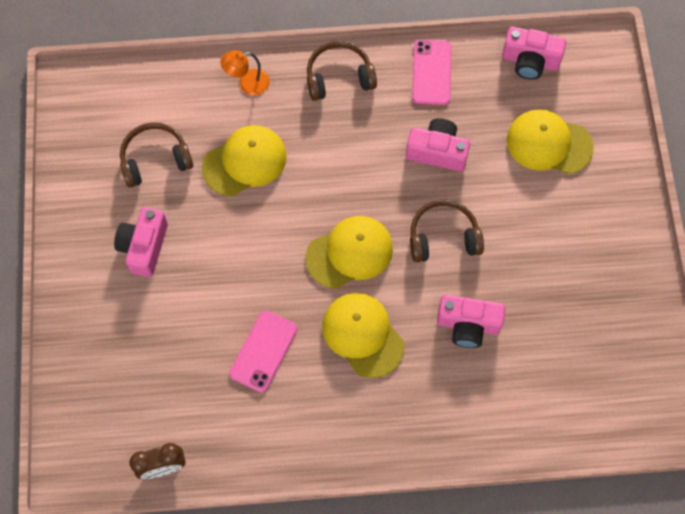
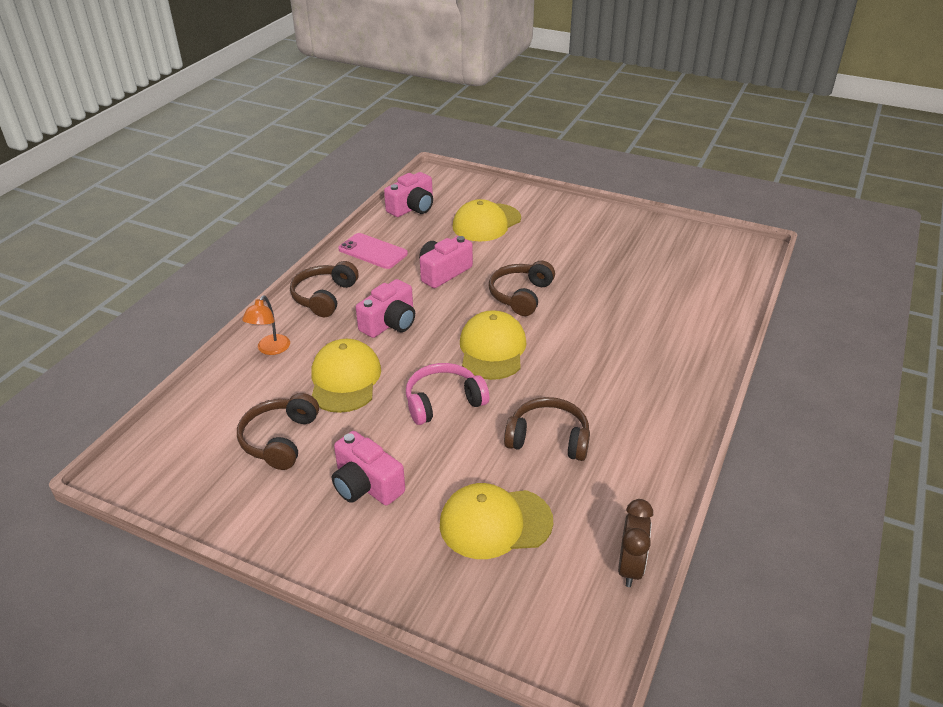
camera: 60 degrees left, 30 degrees down
(261, 250) = (443, 402): none -> pink headphones
(263, 351) = (548, 439): pink phone -> brown headphones
(363, 335) = (577, 370): yellow cap -> yellow cap (495, 523)
(468, 325) = (608, 310): pink camera -> pink camera (390, 323)

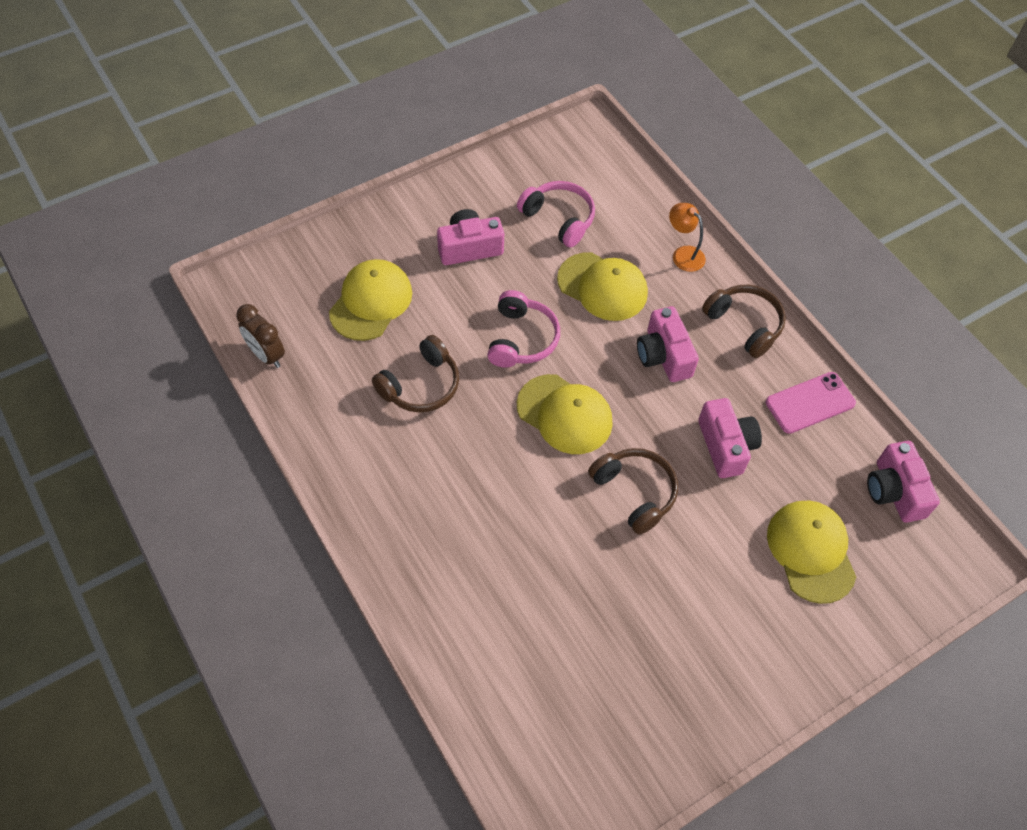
camera: 120 degrees right, 20 degrees up
(279, 439) = (559, 219): brown headphones -> pink headphones

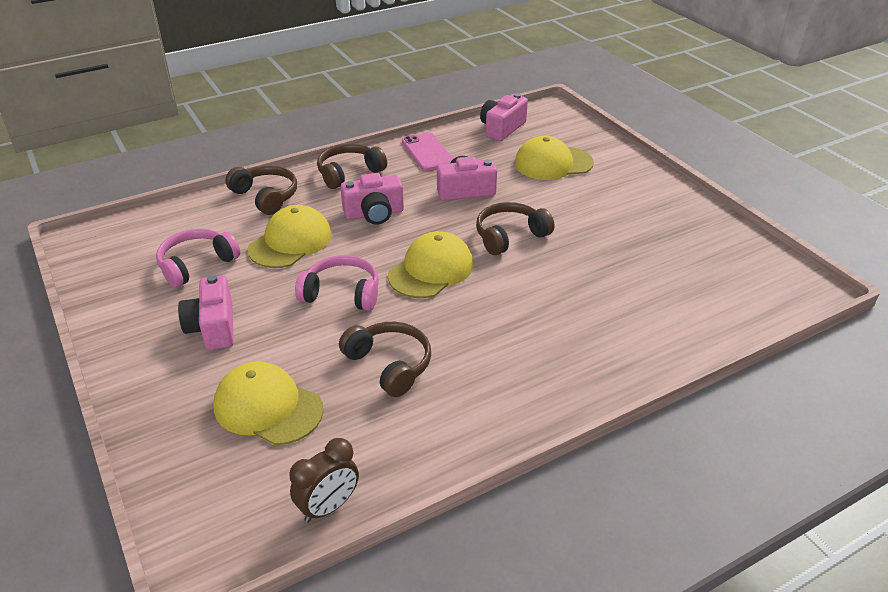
camera: 85 degrees left, 20 degrees down
(683, 254) = (266, 196): orange lamp -> brown headphones
(894, 491) = (502, 128): pink camera -> pink camera turned 135 degrees clockwise

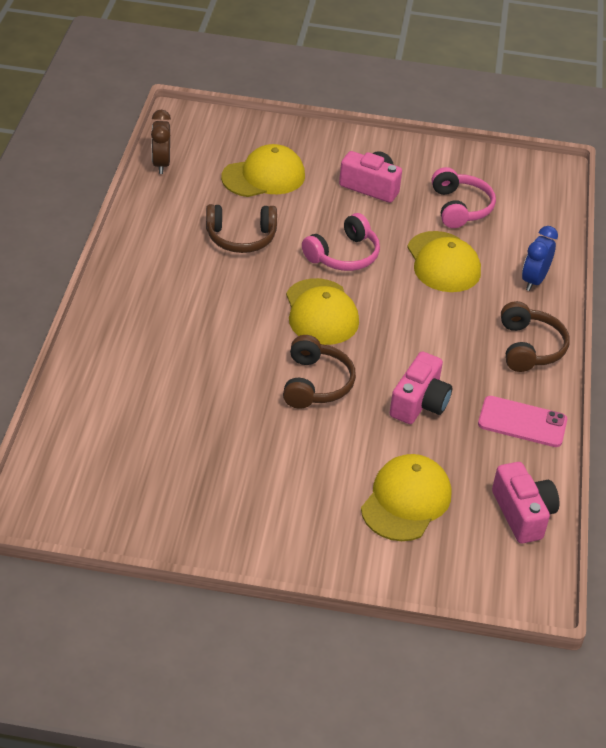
camera: 125 degrees right, 5 degrees up
(266, 196) = (534, 281): brown headphones -> blue clock
(374, 214) = (439, 326): pink camera -> none

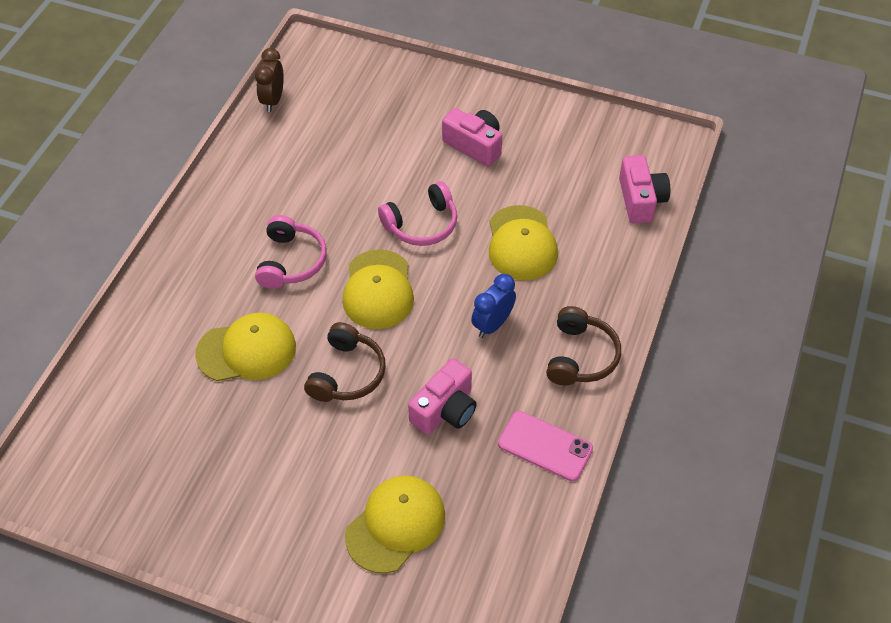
camera: 15 degrees right, 10 degrees up
(241, 238) = (325, 193): brown headphones -> none
(263, 176) = (369, 123): yellow cap -> yellow cap (247, 350)
(460, 207) = (559, 179): pink headphones -> pink headphones (291, 261)
(523, 514) = (511, 557): pink camera -> pink camera (640, 200)
(534, 281) = (610, 275): blue clock -> blue clock (492, 324)

